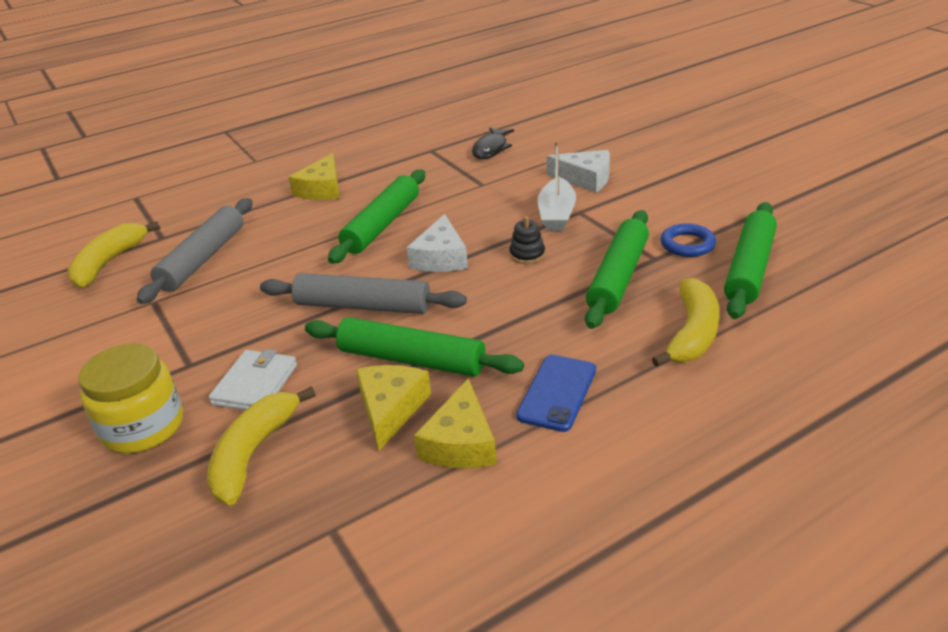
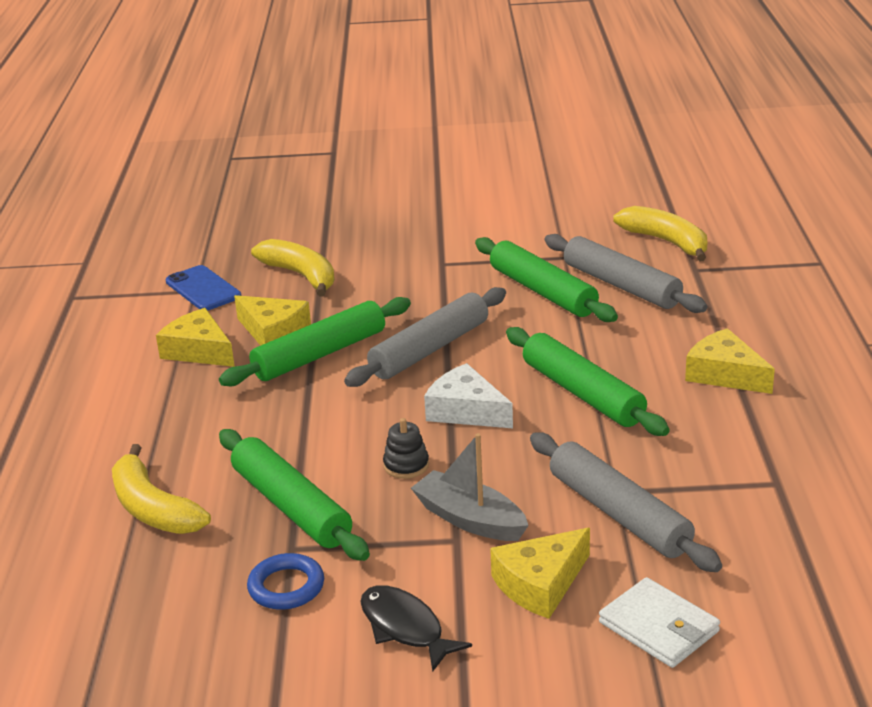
camera: 120 degrees right, 5 degrees down
(143, 426) = (386, 242): yellow jar -> none
(255, 384) = (379, 286): white wallet -> white wallet (659, 627)
(491, 149) = (730, 537): black fish -> black fish (405, 628)
(502, 178) = (619, 514): none -> grey rolling pin
(556, 214) = (470, 519): white boat -> grey boat
(557, 393) = (187, 407): blue phone -> blue phone (203, 289)
(585, 179) = (540, 584): white cheese -> yellow cheese
(749, 268) = (186, 606): green rolling pin -> green rolling pin (542, 291)

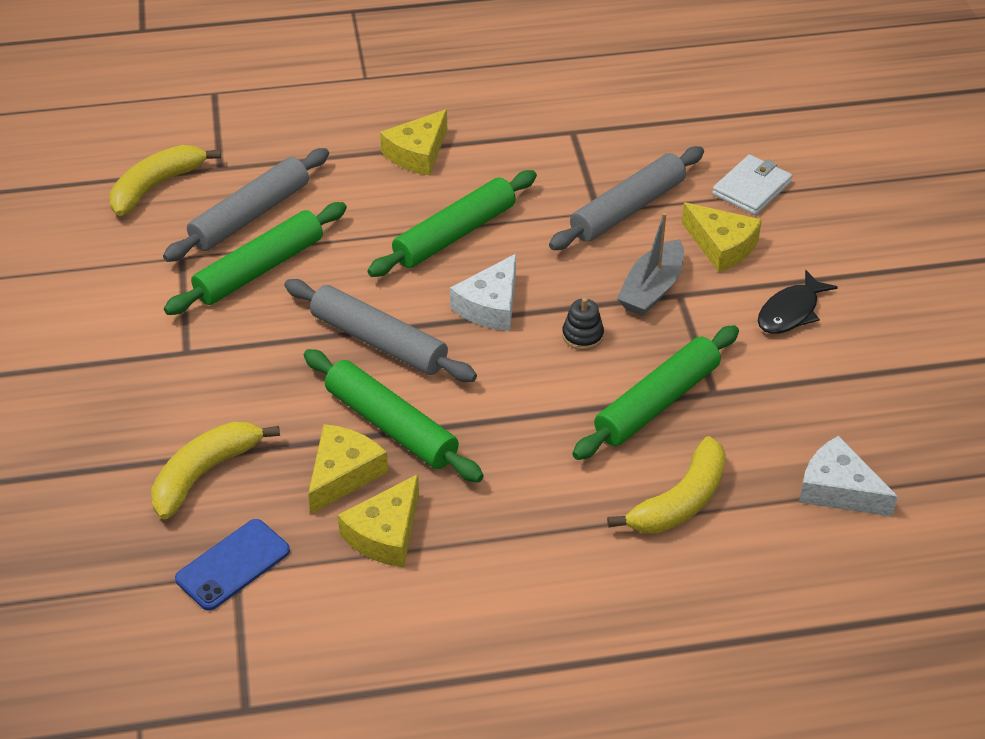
camera: 100 degrees left, 15 degrees up
(112, 622) = (838, 489): none -> white cheese
(286, 587) = (763, 387): blue ring -> none

